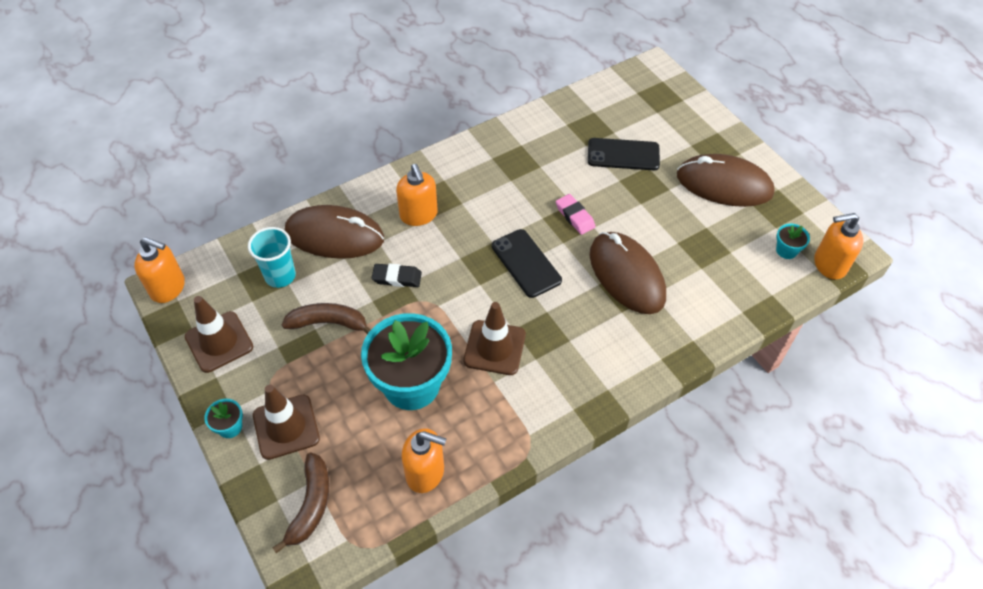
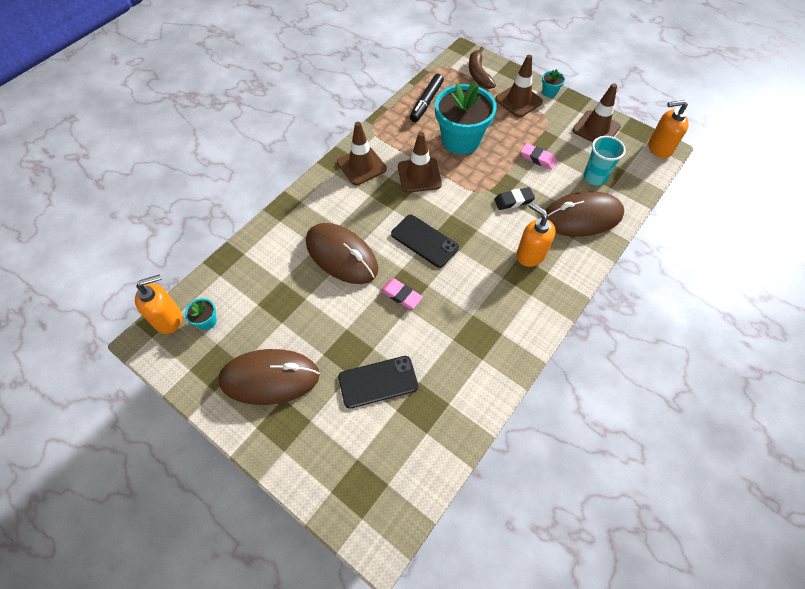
camera: 160 degrees right, 5 degrees up
(329, 323) = (538, 158): brown banana -> pink eraser
(425, 472) = (426, 102): orange soap dispenser -> black marker
(566, 387) = (361, 166): none -> brown traffic cone

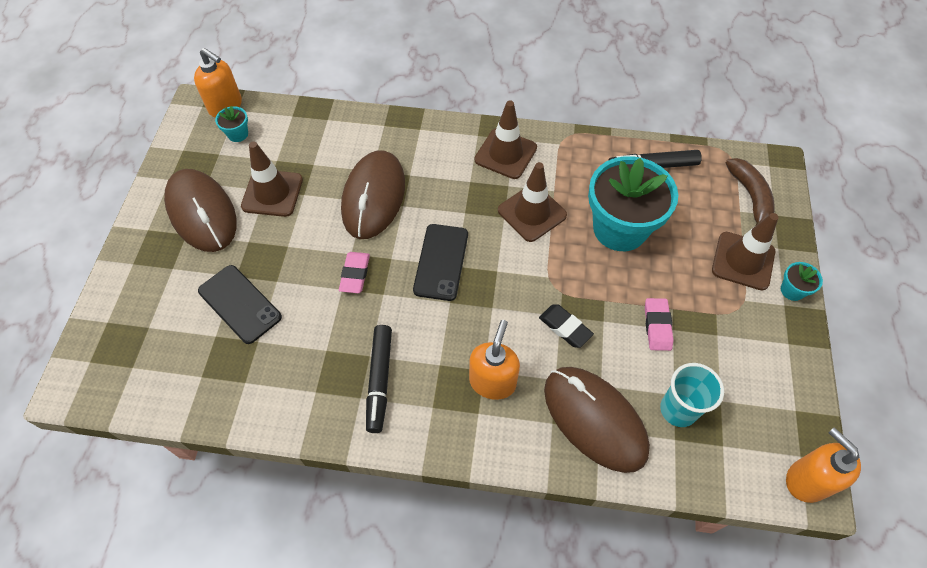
camera: 60 degrees right, 0 degrees up
(478, 74) = (750, 196): brown banana -> brown banana turned 120 degrees clockwise
(495, 316) = (379, 380): none -> black marker
(596, 128) = (772, 377): brown traffic cone -> brown traffic cone (272, 193)

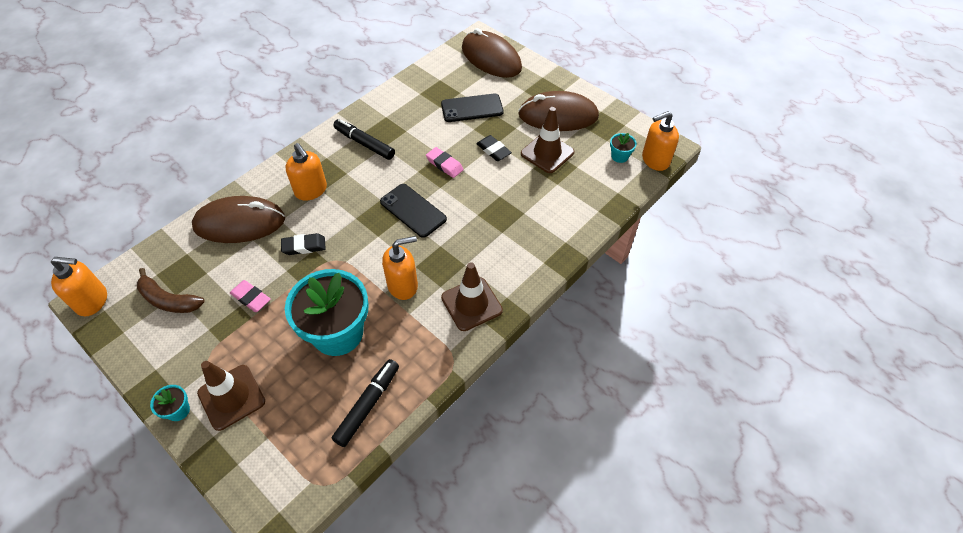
camera: 125 degrees right, 5 degrees down
(300, 242) = (493, 150): none -> black eraser
(374, 197) = (498, 202): brown mouse -> brown mouse (491, 58)
(532, 213) = (403, 285): brown traffic cone -> orange soap dispenser
(678, 410) = (197, 268): turquoise cup -> none
(750, 196) = (270, 460): brown banana -> brown banana (168, 300)

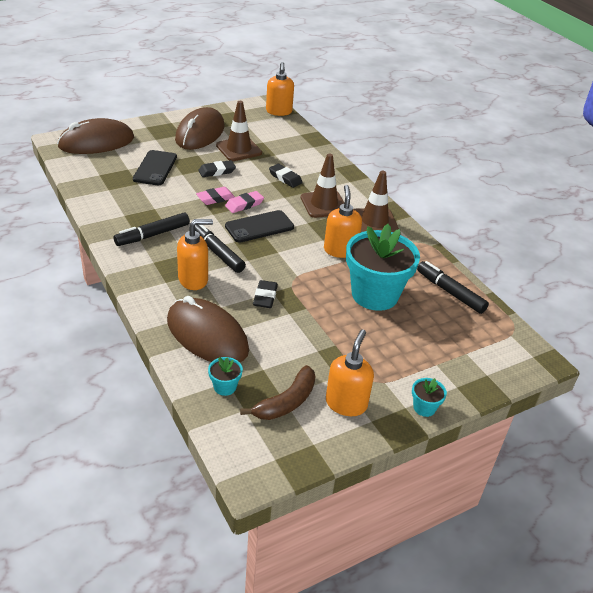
camera: 75 degrees left, 15 degrees down
(92, 301) = (257, 469): orange soap dispenser -> orange soap dispenser (346, 403)
(231, 397) = (420, 369): brown traffic cone -> brown traffic cone (324, 204)
(239, 223) = (207, 335): brown mouse -> brown mouse turned 60 degrees counterclockwise
(251, 298) = (312, 341): pink eraser -> pink eraser (244, 204)
(357, 193) = (217, 252): none -> black marker
(514, 205) = (285, 178): none -> black eraser
(619, 156) = (265, 123): turquoise flower pot -> turquoise flower pot (225, 387)

